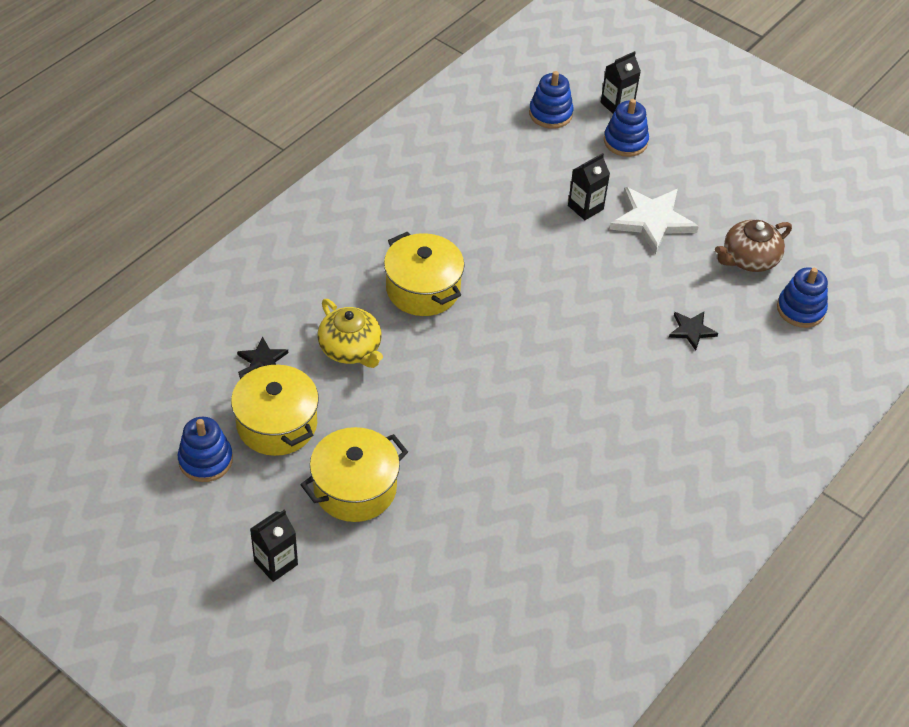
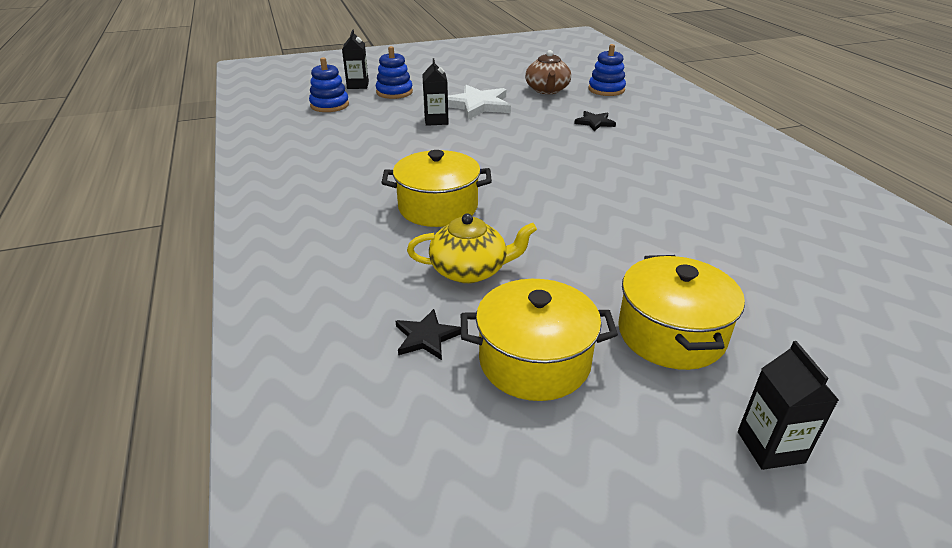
camera: 55 degrees left, 15 degrees down
(205, 460) = (550, 453): blue stacking toy -> none

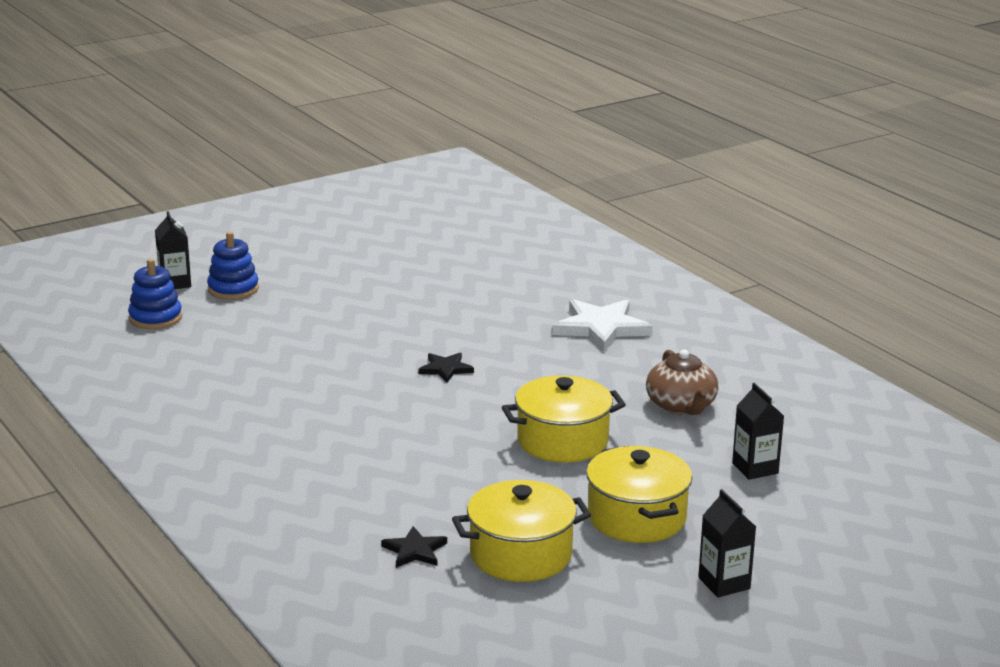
camera: 15 degrees left, 10 degrees down
(436, 120) = (312, 325): black carton -> black carton (755, 468)
(438, 207) = (367, 432): yellow pot -> yellow pot (562, 441)
(470, 270) = (430, 490): yellow teapot -> none
(477, 105) = (355, 297): white star -> white star (601, 328)
(547, 90) = (438, 265): brown teapot -> brown teapot (681, 406)
(594, 122) = (513, 307): black star -> black star (445, 369)
(606, 90) = (515, 257): blue stacking toy -> none

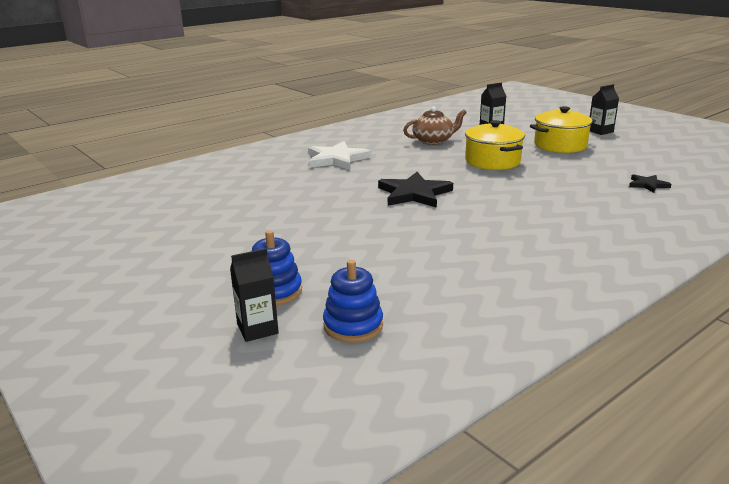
camera: 95 degrees left, 0 degrees up
(445, 369) = (414, 194): black star -> black star, size x1.89
(521, 554) = (622, 164): yellow pot -> none

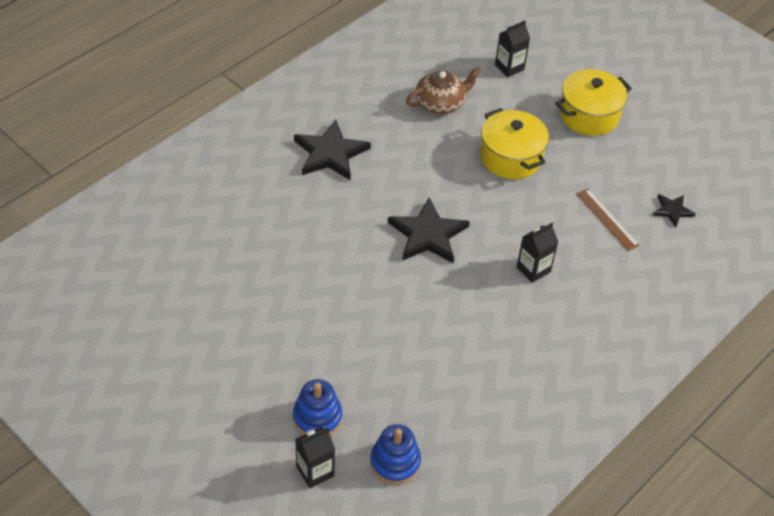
camera: 10 degrees left, 25 degrees up
(337, 159) = (330, 153): white star -> black star
(585, 188) = (607, 219): none -> brown ruler
(600, 131) = (639, 76): black carton -> black carton (533, 269)

